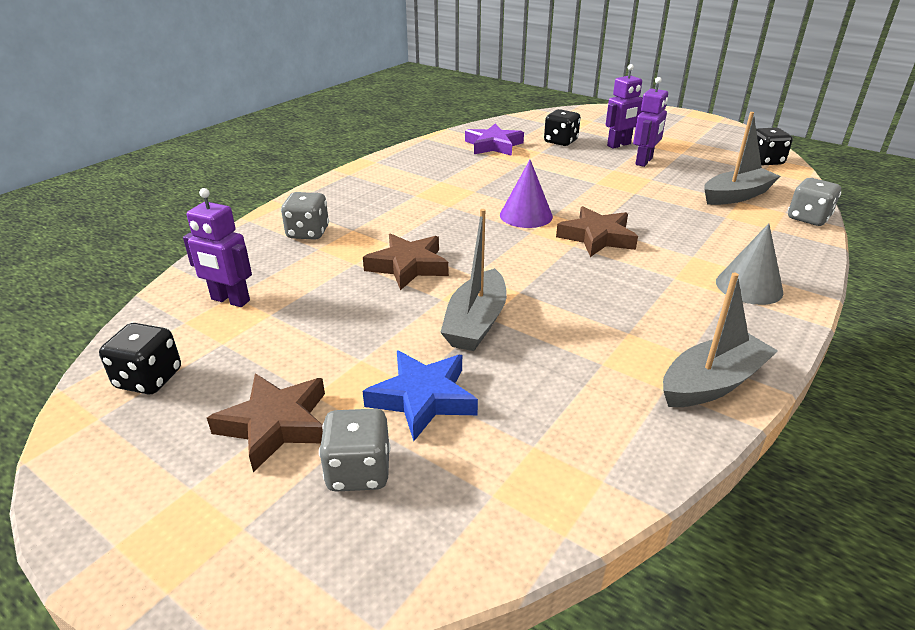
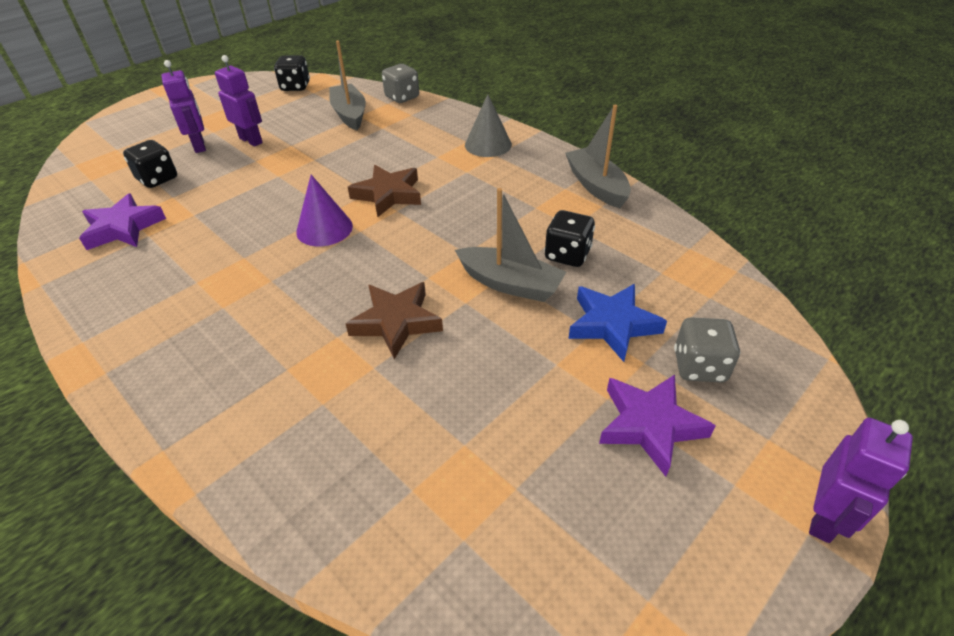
camera: 80 degrees left, 10 degrees up
(149, 379) = (579, 557): black dice -> black dice (567, 255)
(230, 300) = (424, 491): purple robot -> purple robot (824, 518)
(276, 424) = (650, 425): brown star -> purple star
(308, 233) = (274, 415): grey dice -> none

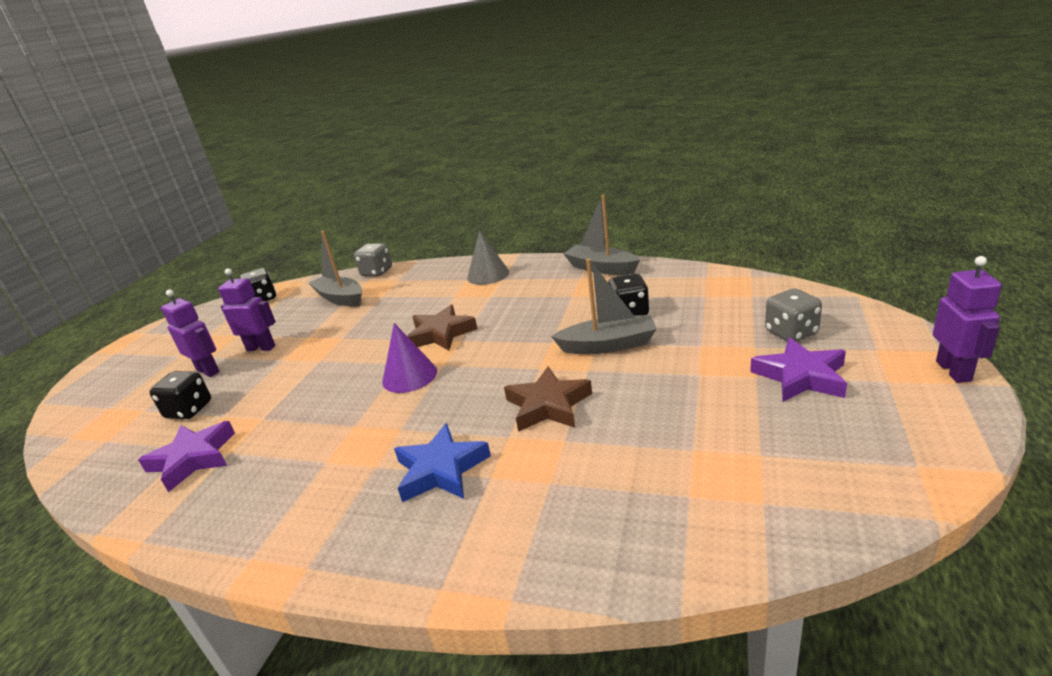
camera: 25 degrees left, 15 degrees down
(612, 324) = (709, 336): blue star -> blue star (441, 469)

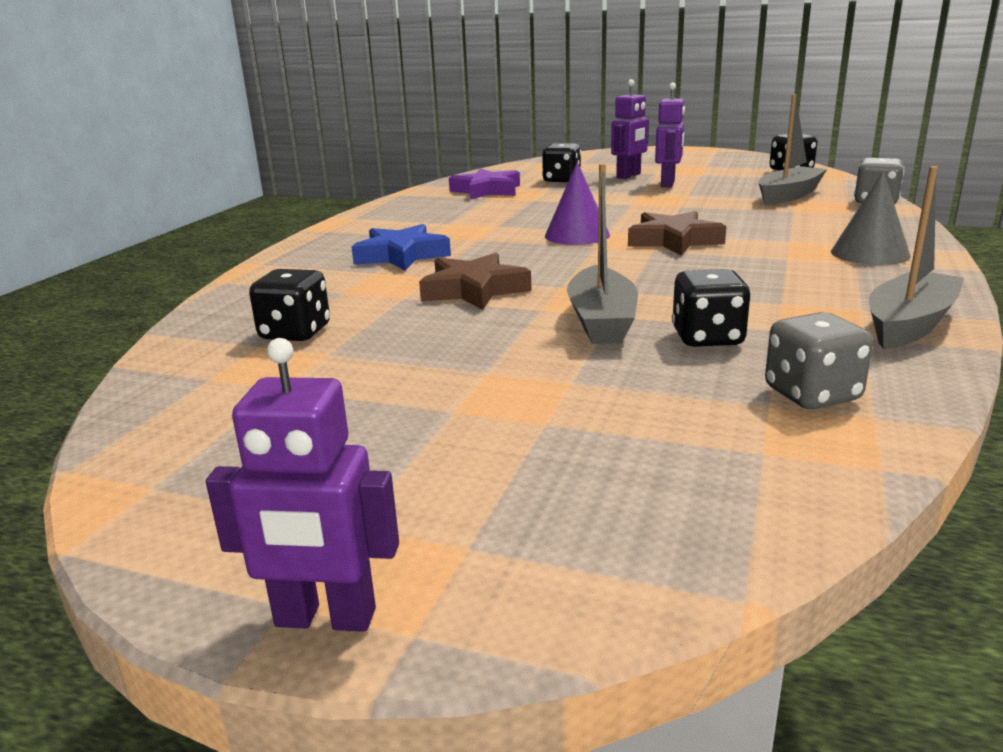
camera: 90 degrees right, 5 degrees down
(658, 481) = (295, 333): none -> black dice
(791, 333) = (578, 465): grey dice -> grey dice (812, 395)
(801, 376) = (426, 445): purple star -> none

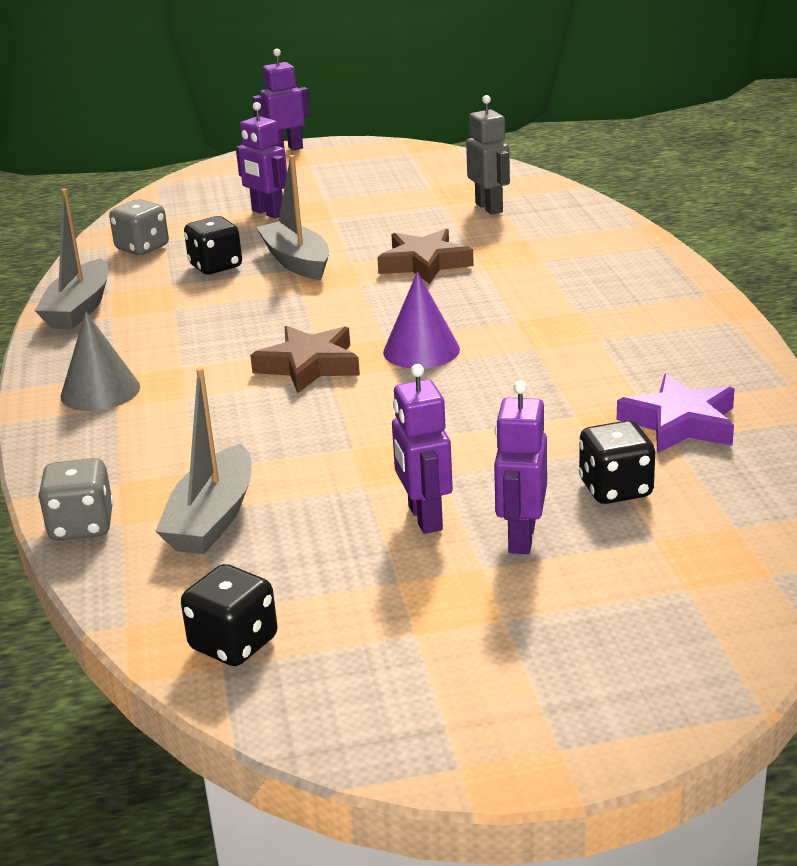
camera: 150 degrees right, 5 degrees up
(295, 333) = (489, 208): black dice -> grey robot
(401, 255) = (552, 281): blue star -> none
(567, 408) = (267, 213): none -> purple robot

